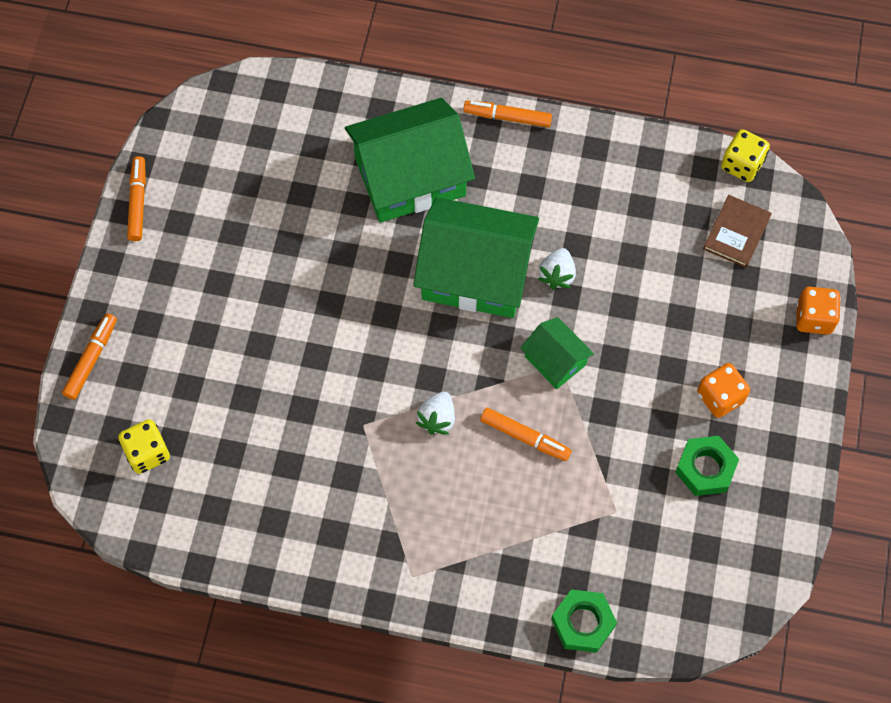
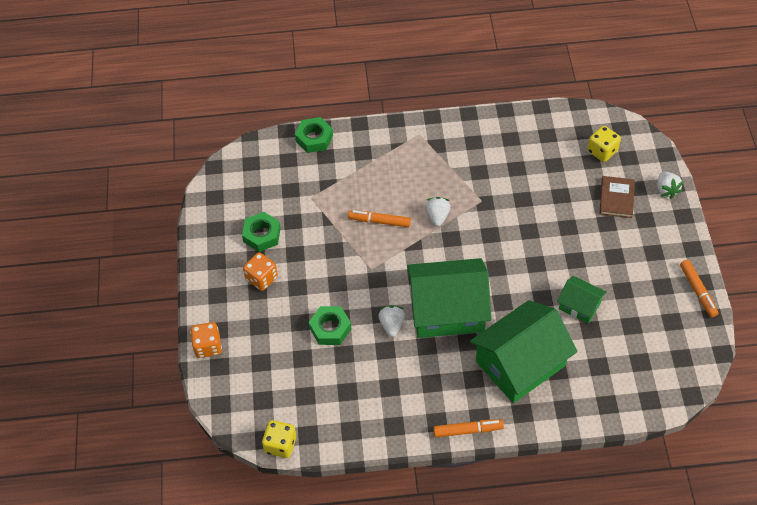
camera: 165 degrees right, 10 degrees down
(92, 359) = (666, 190): orange marker -> white strawberry
(555, 360) = (375, 270): green house -> green house (579, 305)
(641, 294) = (330, 328): none -> green nut
(736, 233) = (273, 391): brown book -> brown book (616, 198)

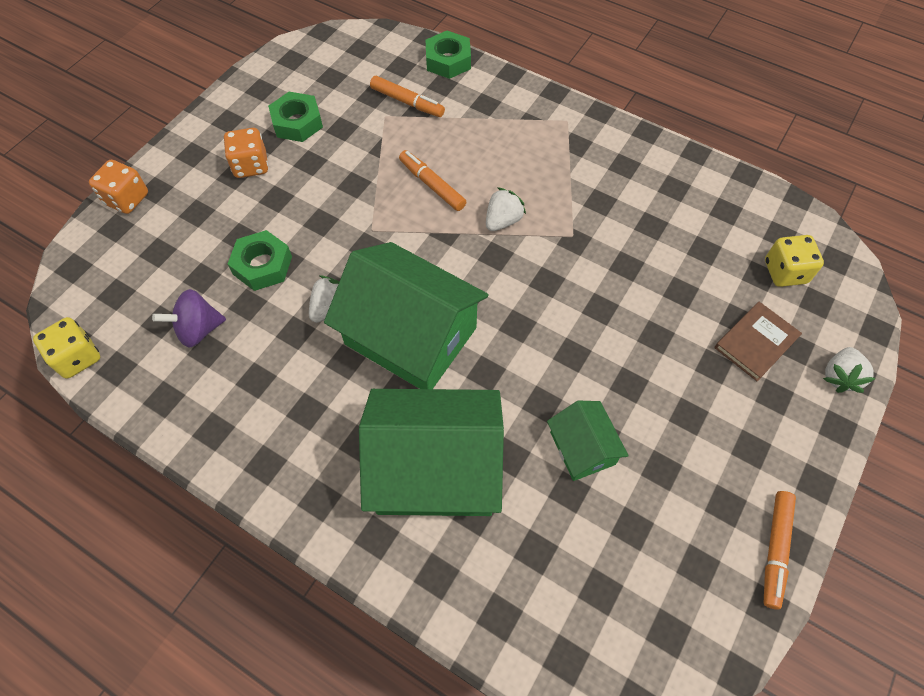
camera: 35 degrees right, 5 degrees up
(332, 385) = (198, 330): none -> purple spinning top
(468, 430) = (289, 506): orange marker -> orange marker (407, 102)

